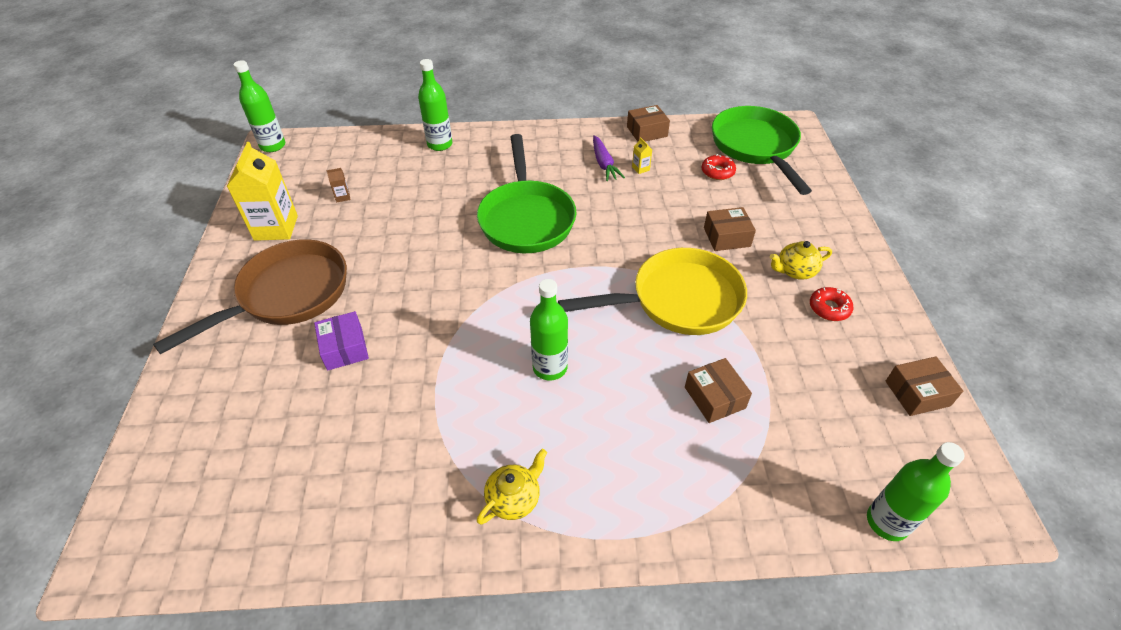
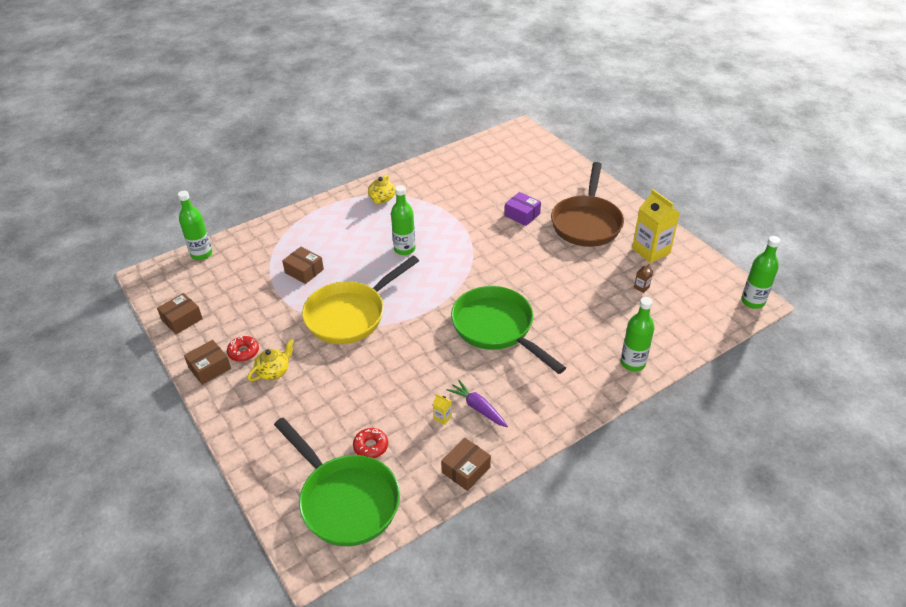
camera: 150 degrees right, 5 degrees down
(727, 237) = (336, 378): brown box -> brown box (209, 368)

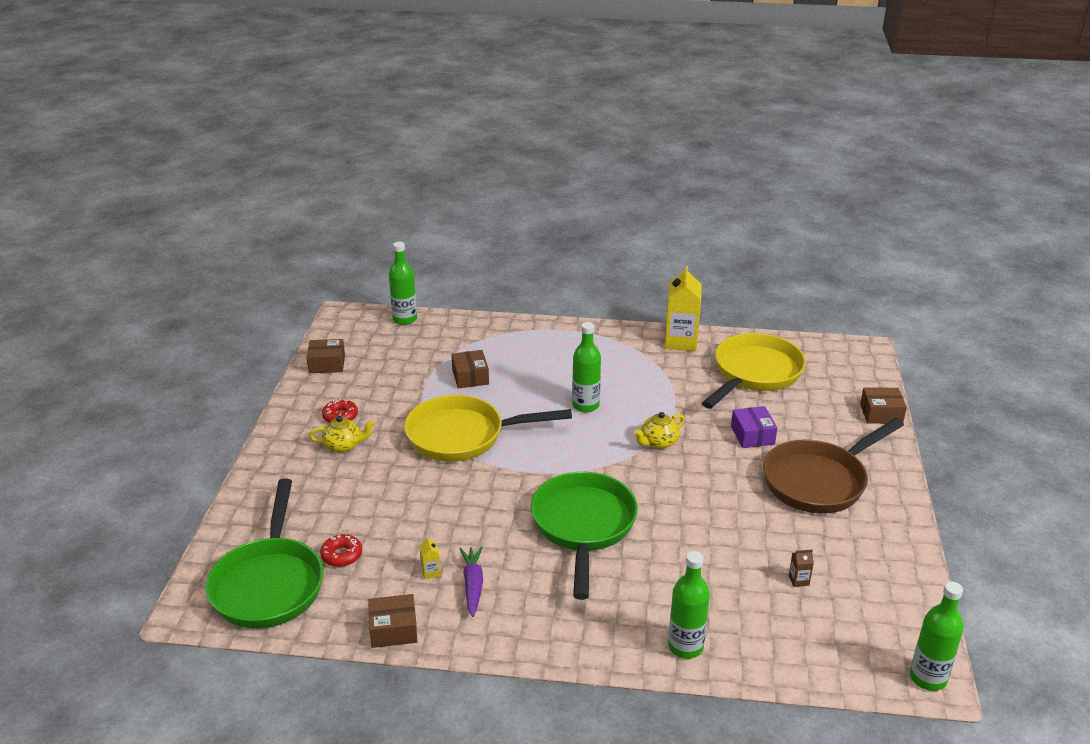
camera: 40 degrees right, 10 degrees down
(209, 368) = (300, 414): brown box -> brown box (881, 413)
(382, 199) = (622, 349): yellow teapot -> yellow teapot (658, 442)
(479, 175) = (754, 374): none -> yellow pan
(651, 250) = (862, 550): yellow carton -> yellow carton (680, 341)

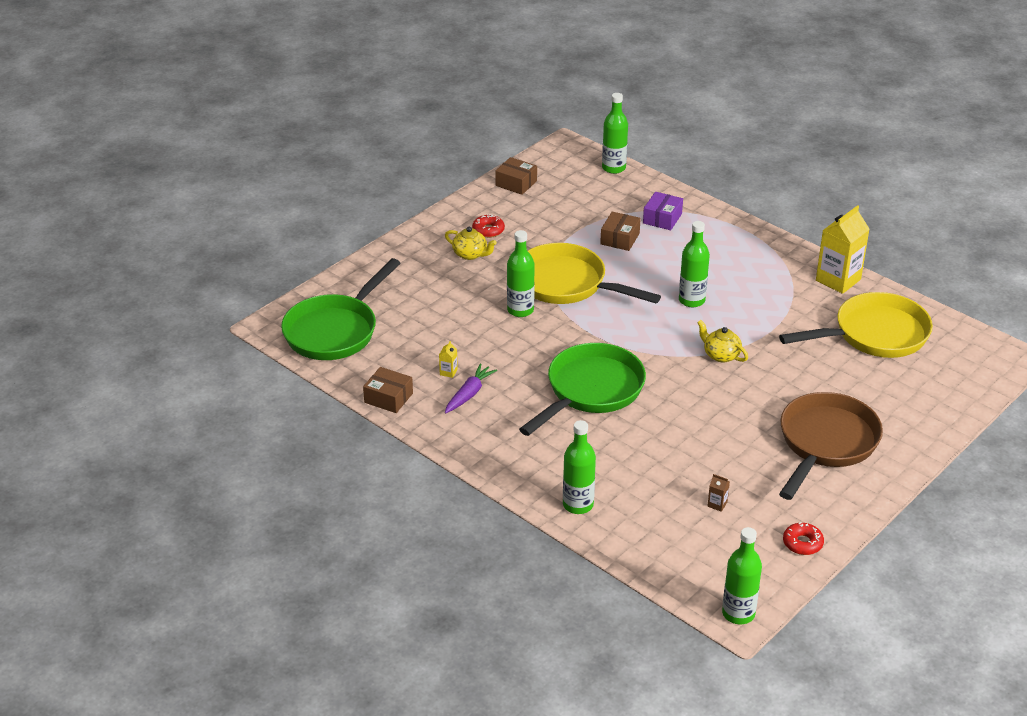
camera: 35 degrees right, 5 degrees up
(342, 555) = (398, 333): red donut -> red donut (802, 543)
(443, 478) = (520, 310): none -> green bottle
(658, 442) = (720, 355): yellow teapot -> yellow teapot turned 45 degrees clockwise
(752, 435) = (810, 384): purple box -> purple box (662, 218)
(819, 481) = (825, 443): brown pan -> brown pan turned 120 degrees clockwise
(881, 413) = (954, 416): brown box -> none

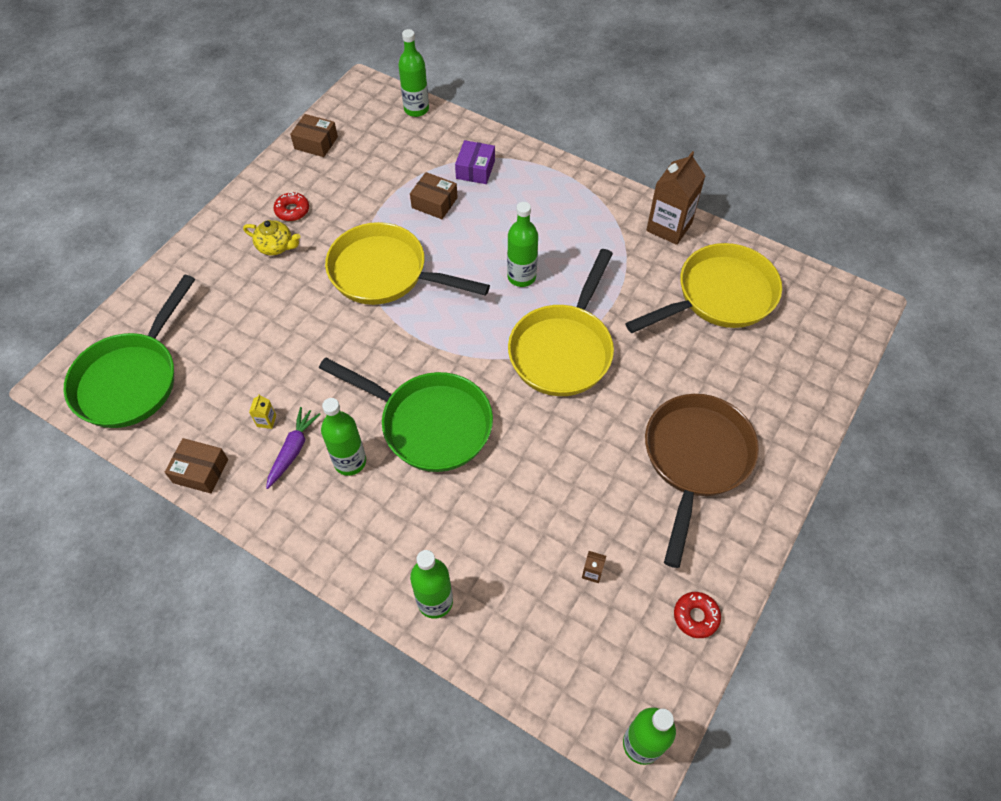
camera: 10 degrees left, 20 degrees up
(520, 310) = (338, 317): green bottle -> green bottle (350, 462)
(590, 391) = (429, 424): green pan -> green pan turned 90 degrees clockwise
(620, 239) = (434, 203): brown box -> brown box turned 75 degrees counterclockwise
(720, 355) = (563, 349): yellow teapot -> yellow pan
(838, 280) = (669, 227): yellow carton -> brown carton

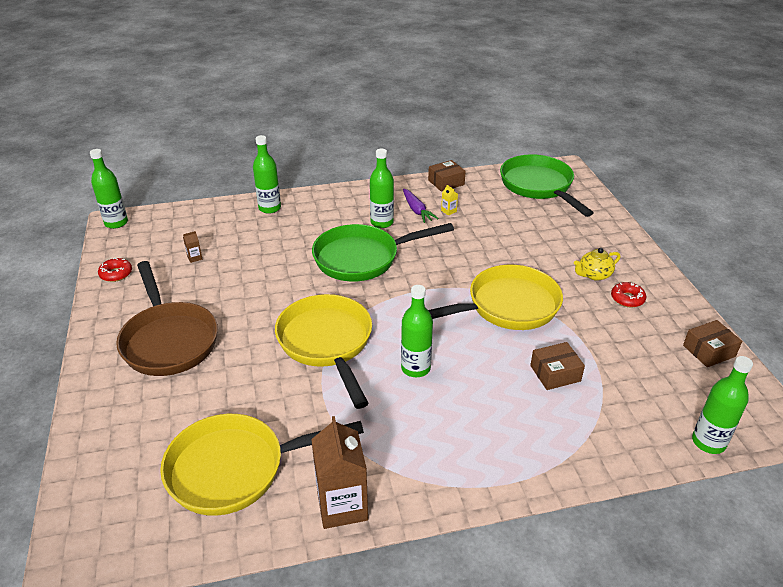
camera: 135 degrees right, 20 degrees down
(475, 169) = (572, 425): purple box -> none
(719, 296) = (235, 469): yellow pan -> yellow pan turned 60 degrees clockwise

